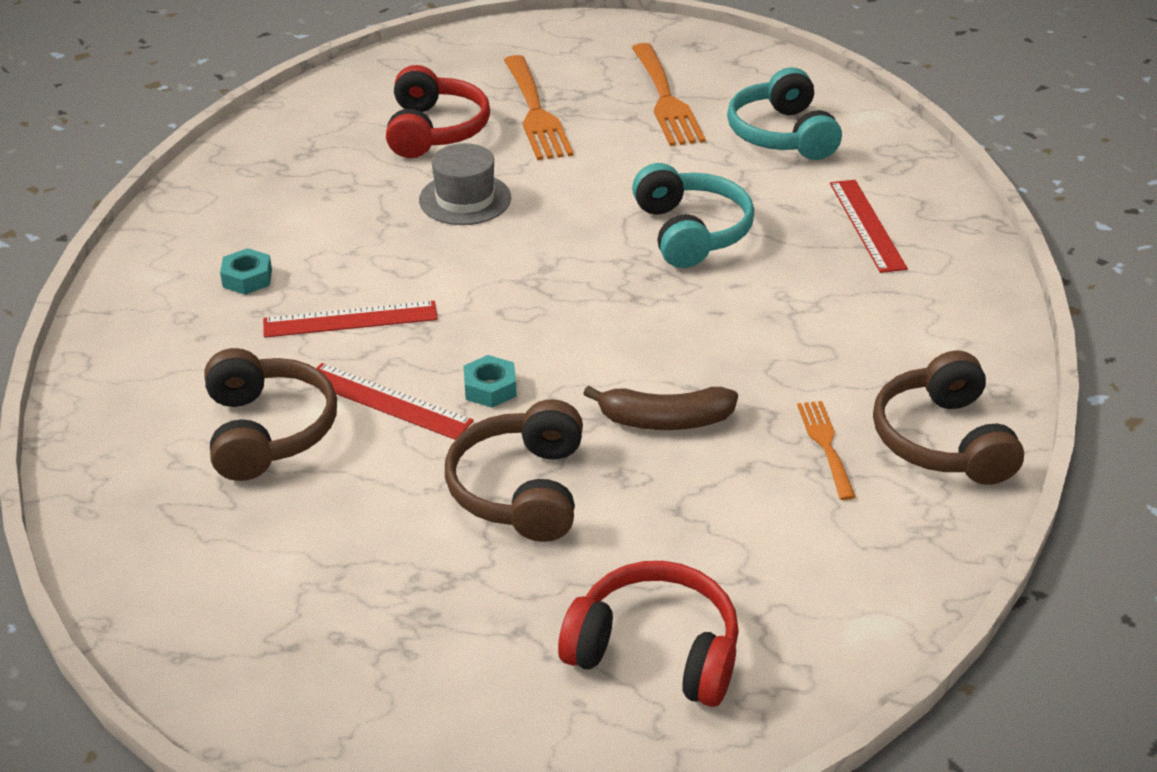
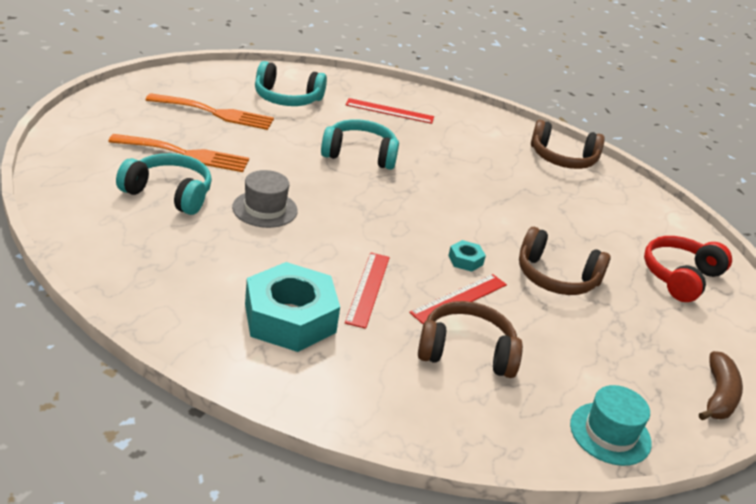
camera: 75 degrees left, 5 degrees down
(163, 599) = (610, 433): none -> turquoise hat
(247, 278) = (290, 318): turquoise nut -> turquoise nut, size x2.39
(435, 130) = (169, 194): red headphones -> turquoise headphones
(665, 420) = (518, 218): brown banana -> brown banana (718, 396)
(825, 445) = (554, 185): orange fork -> none

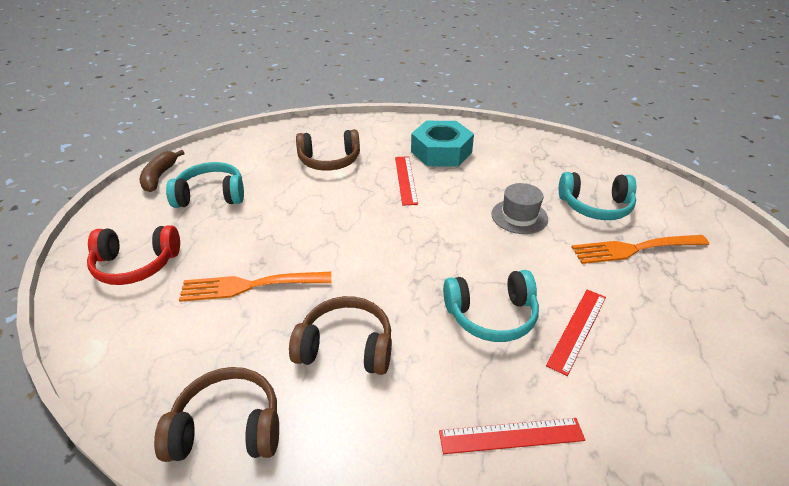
camera: 170 degrees right, 5 degrees up
(215, 113) = (683, 320): orange fork -> orange fork (249, 286)
(287, 98) = (652, 395): turquoise headphones -> turquoise headphones (211, 195)
(459, 298) = (341, 190): red ruler -> red ruler (577, 330)
(465, 260) = (342, 221): turquoise nut -> none
(556, 277) = (263, 228): brown headphones -> brown headphones (346, 347)
(610, 433) = (242, 143): turquoise hat -> none
(680, 277) = (136, 265): red headphones -> red headphones turned 60 degrees clockwise

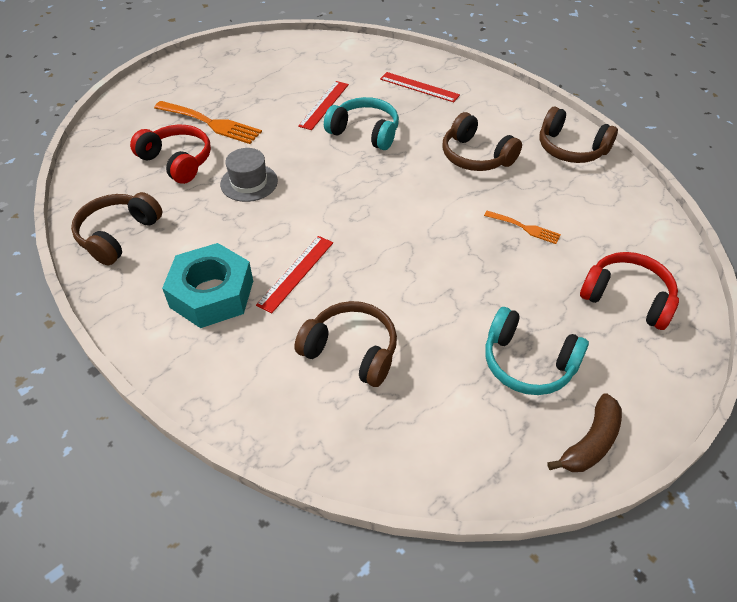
camera: 145 degrees left, 10 degrees up
(249, 286) = (525, 228): orange fork -> orange fork, size x0.56
(541, 153) = (118, 235): none -> brown headphones
(577, 330) = (324, 105): red ruler -> red ruler turned 45 degrees counterclockwise
(595, 206) = (177, 161): turquoise headphones -> red headphones

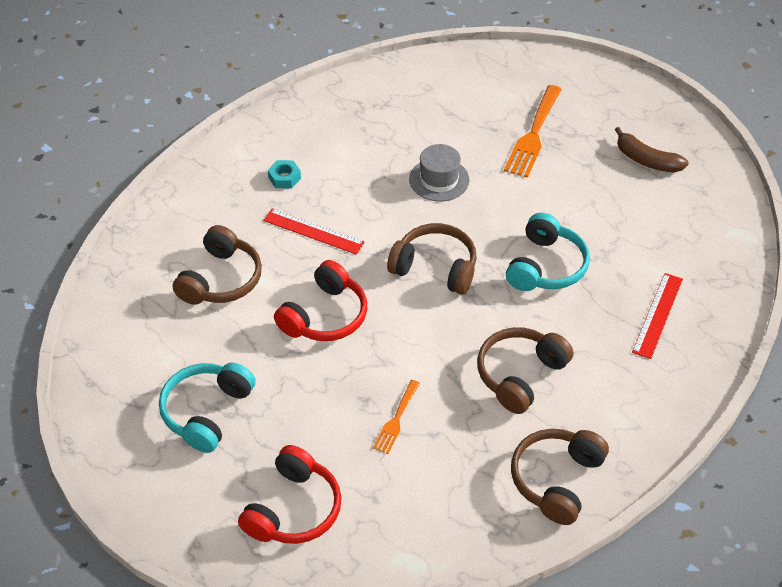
camera: 85 degrees right, 0 degrees up
(118, 235) = (352, 104): brown headphones -> brown headphones (435, 267)
(177, 161) = (464, 121): red headphones -> red headphones (325, 316)
(212, 294) = (284, 178): turquoise nut -> turquoise nut, size x0.42
(324, 105) = (592, 224): red ruler -> none
(590, 442) = (118, 455): brown banana -> brown banana (646, 160)

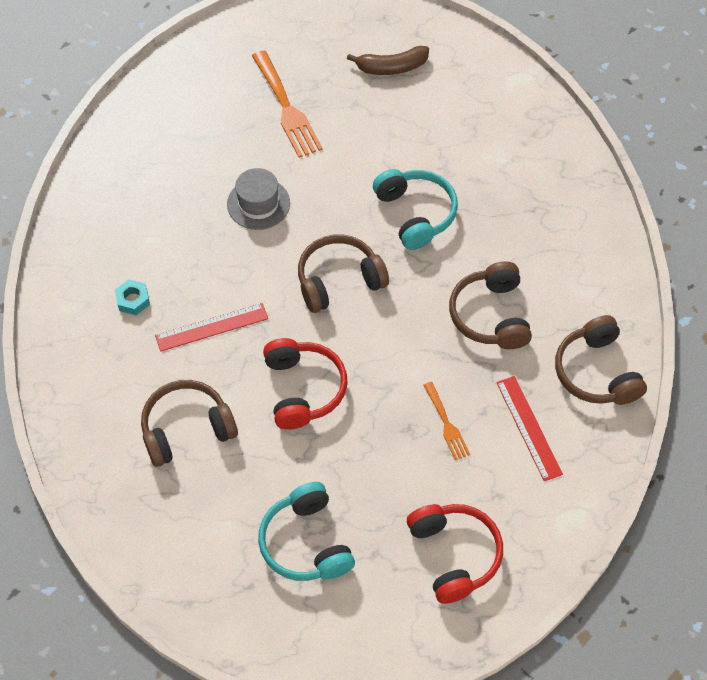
camera: 45 degrees left, 10 degrees up
(221, 279) = (187, 429): brown headphones -> brown headphones turned 90 degrees counterclockwise
(657, 315) = (529, 190): red ruler -> red ruler (528, 428)

